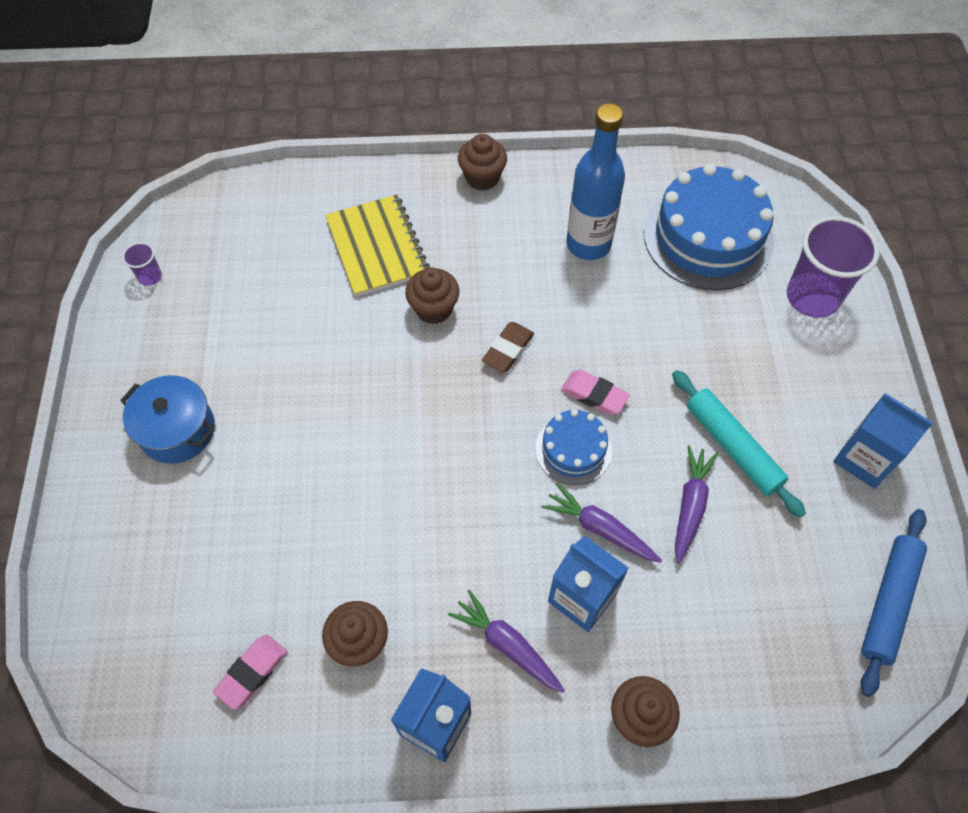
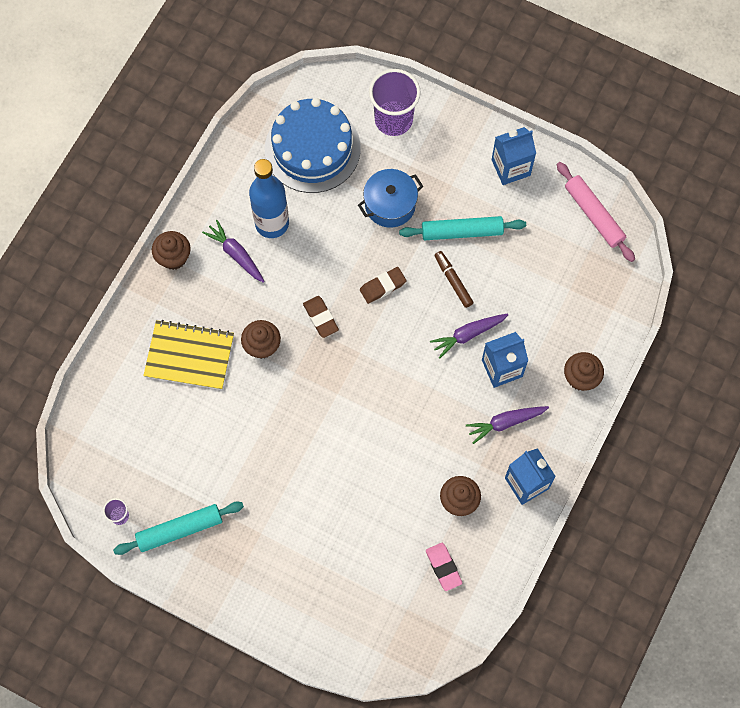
camera: 60 degrees left, 10 degrees up
(160, 341) = (180, 530): none -> turquoise rolling pin
(177, 430) = (257, 546): blue pot -> blue pot (390, 205)
(573, 449) = (411, 320): blue cake -> none
(594, 395) = (382, 286): pink eraser -> brown eraser
(659, 472) = (453, 281): none -> brown marker
(690, 505) = (483, 278): purple carrot -> purple carrot (236, 254)
(888, 602) = (593, 215): blue rolling pin -> pink rolling pin

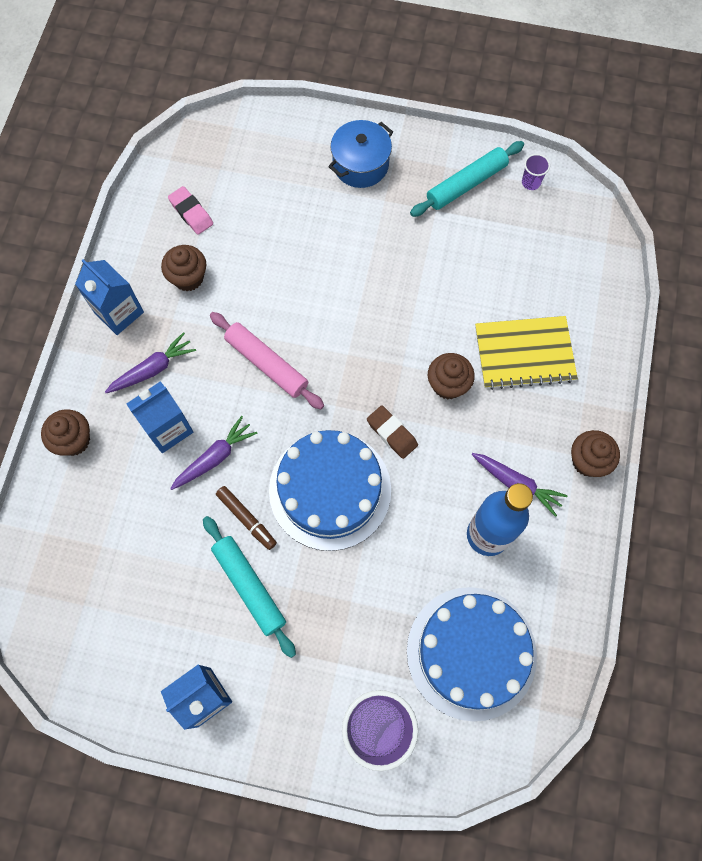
camera: 165 degrees right, 0 degrees up
(382, 286) = (330, 490): brown eraser -> blue cake
(390, 205) = (349, 599): blue pot -> blue pot (360, 165)
(462, 232) = (249, 586): turquoise rolling pin -> turquoise rolling pin turned 75 degrees clockwise
(593, 215) = (83, 656): pink rolling pin -> pink rolling pin (267, 364)

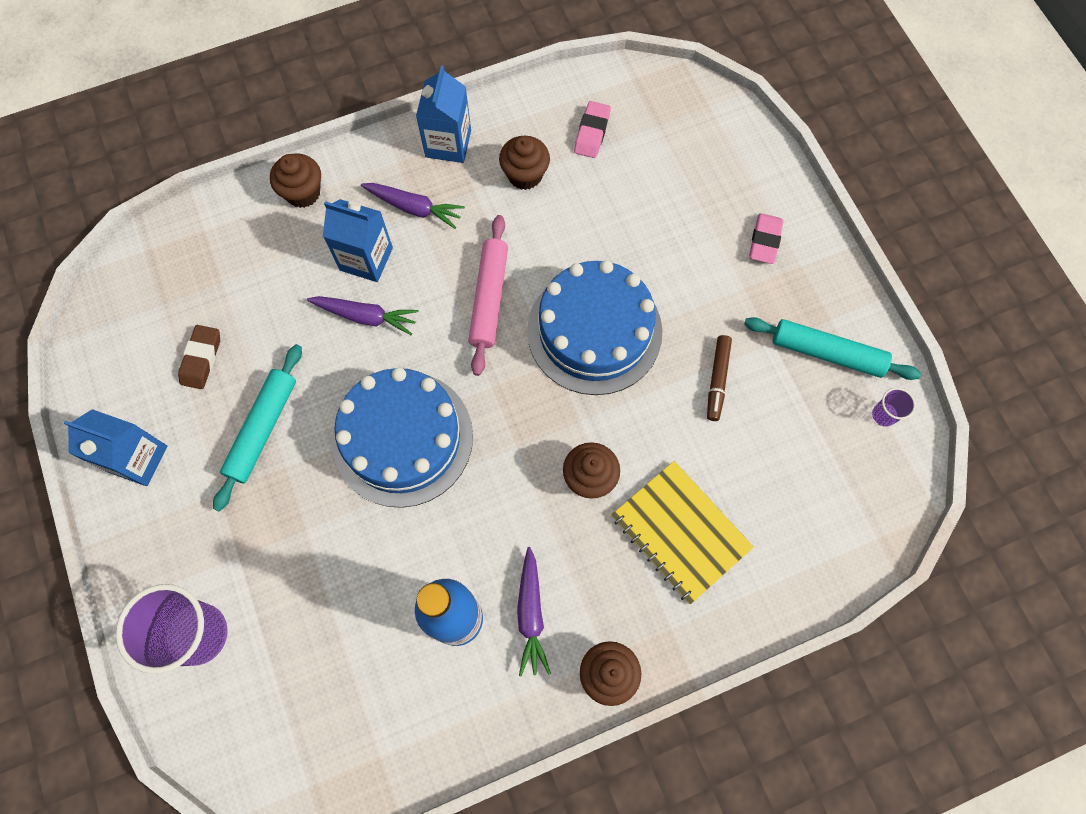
camera: 55 degrees right, 0 degrees up
(246, 518) = (325, 383): brown marker -> brown marker (717, 379)
(360, 165) = (764, 241): blue pot -> pink eraser
(392, 433) = (499, 457): brown eraser -> brown eraser (201, 359)
(471, 652) = (325, 679): blue cake -> blue cake (594, 331)

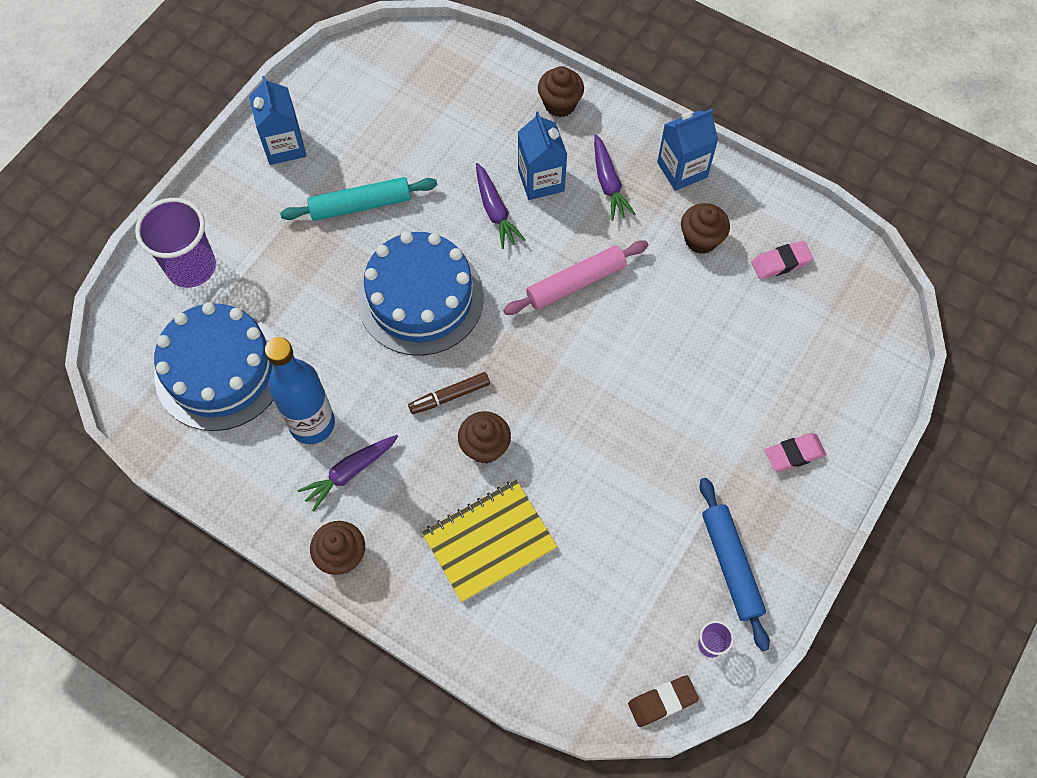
camera: 55 degrees right, 5 degrees down
(201, 359) = (383, 132): brown eraser -> brown eraser (662, 702)
(594, 331) = (608, 374): blue cake -> blue cake (220, 370)
(680, 532) = (489, 541): yellow notebook -> yellow notebook turned 45 degrees clockwise
(717, 379) = (639, 492): brown marker -> brown marker (450, 396)
(827, 353) = (731, 565): turquoise rolling pin -> blue rolling pin

